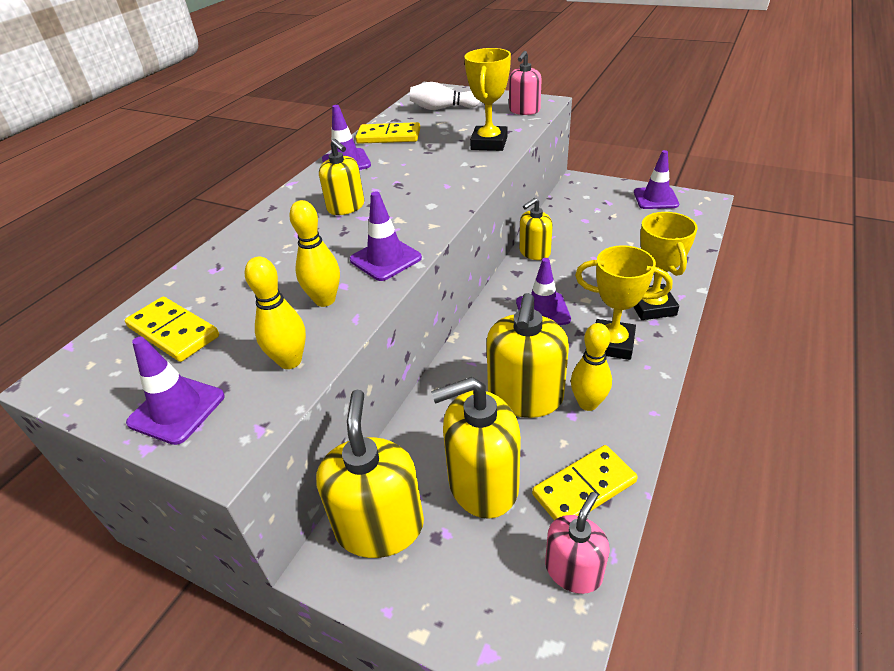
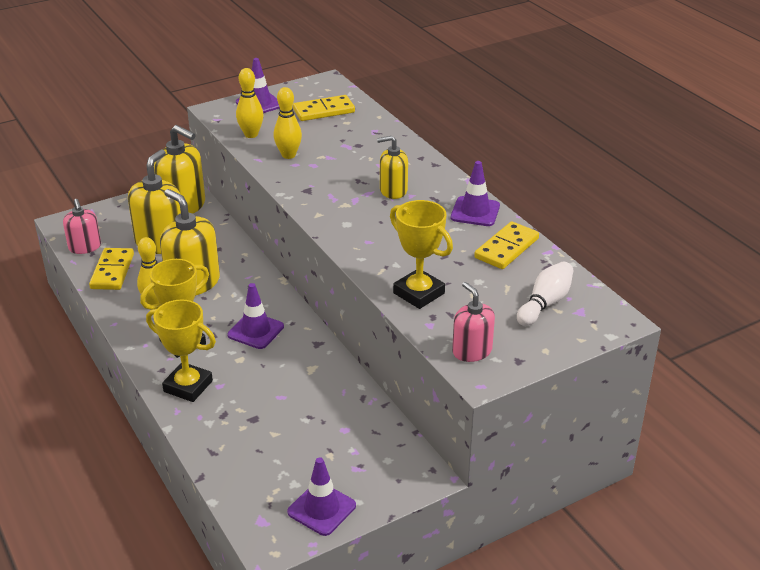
camera: 120 degrees right, 5 degrees down
(385, 259) = (302, 184): purple traffic cone -> none
(534, 252) = (332, 367): yellow soap dispenser -> none

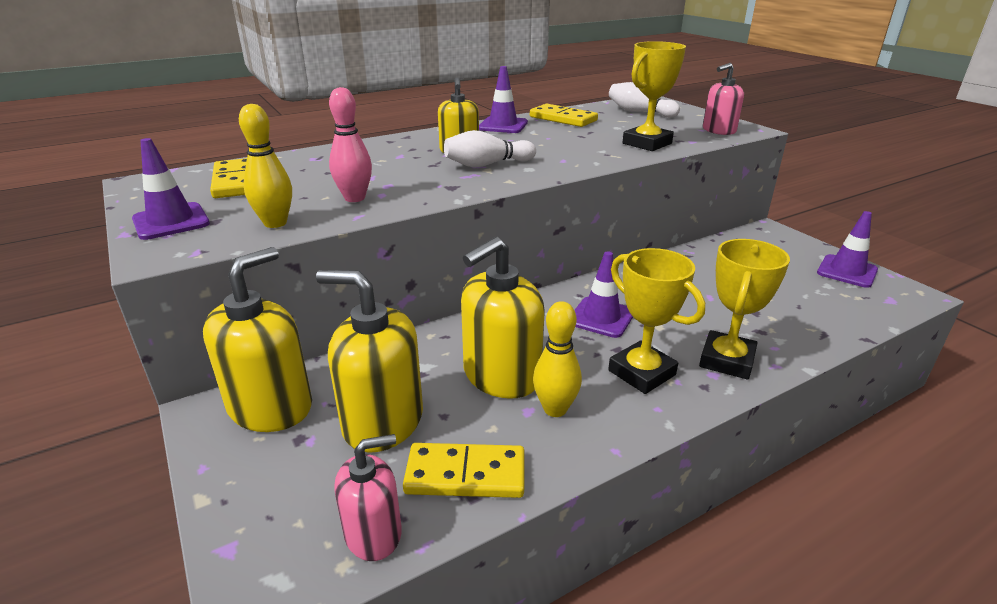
camera: 90 degrees left, 5 degrees down
(288, 155) = (355, 198): yellow bowling pin -> pink bowling pin
(356, 204) = (487, 165): none -> white bowling pin

